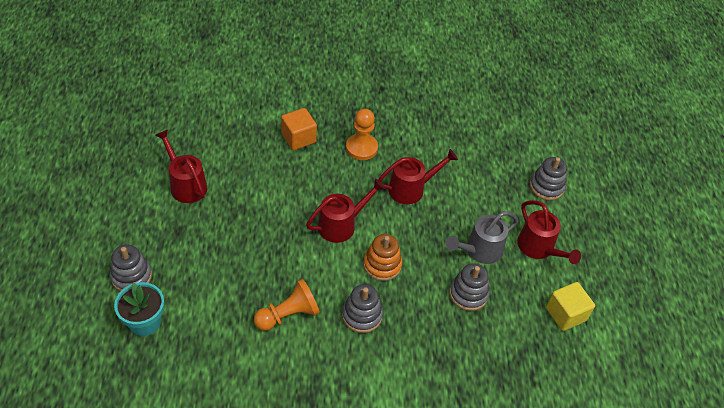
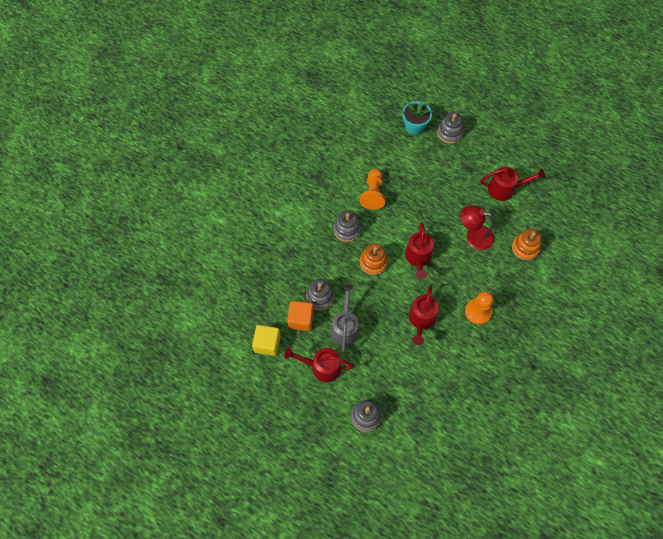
camera: 130 degrees right, 15 degrees up
(254, 139) = (525, 248): none -> orange stacking toy
(273, 187) = (474, 236): none -> red lamp
(298, 138) = (510, 276): orange cube -> orange cube (301, 319)

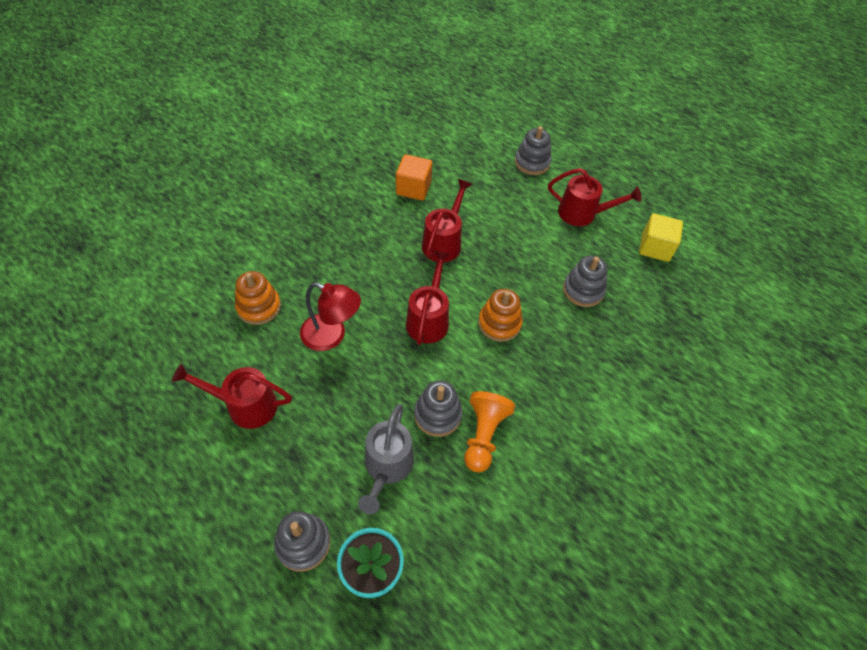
camera: 175 degrees left, 10 degrees down
(301, 319) = (610, 267): orange cube -> orange cube (413, 188)
(345, 327) = (549, 250): grey watering can -> grey watering can (387, 467)
(347, 230) = (536, 379): grey stacking toy -> grey stacking toy (437, 415)
(478, 312) = (363, 239): orange pawn -> none

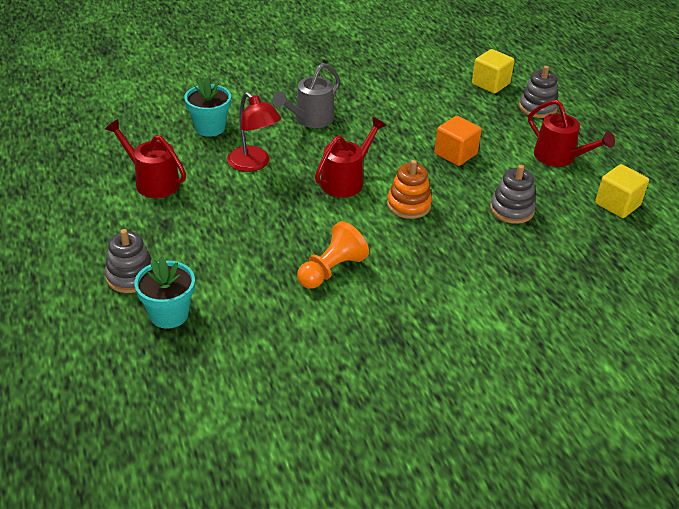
camera: 30 degrees right, 15 degrees down
(259, 307) = (210, 128): orange stacking toy -> turquoise flower pot
(387, 467) = (232, 258): grey watering can -> grey watering can (310, 119)
(413, 188) = (404, 93): orange cube -> orange cube (455, 154)
(437, 415) = (302, 243): grey stacking toy -> none
(444, 242) = (403, 136): red watering can -> none
(478, 149) = (490, 84): none -> yellow cube

